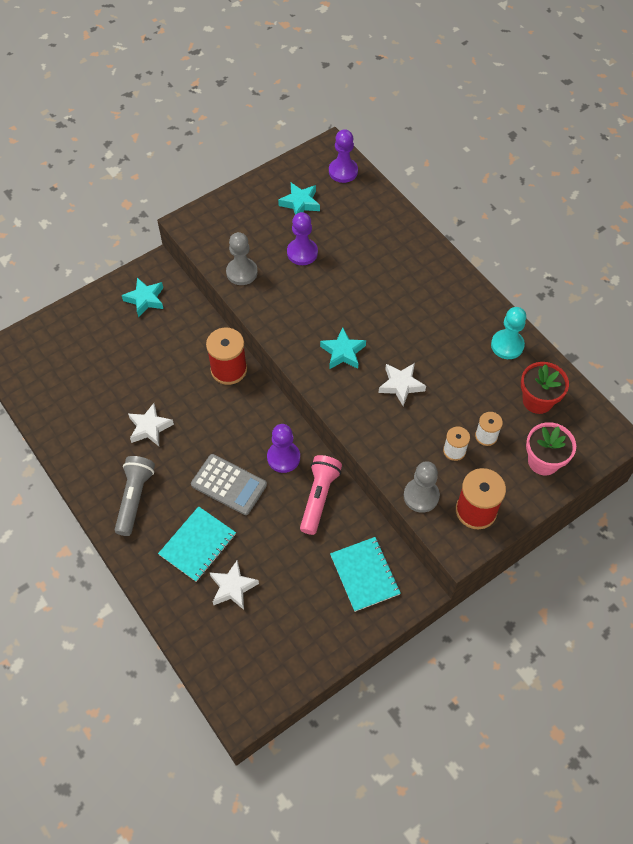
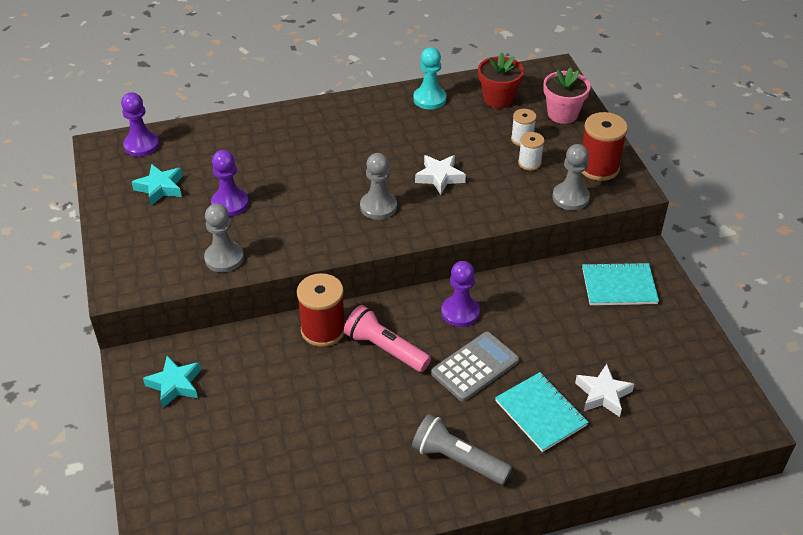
camera: 70 degrees left, 15 degrees down
(149, 428) = (366, 423): white star -> none
(319, 497) = (520, 297): pink flashlight -> pink flashlight (385, 349)
(343, 352) = (378, 207): turquoise star -> grey pawn

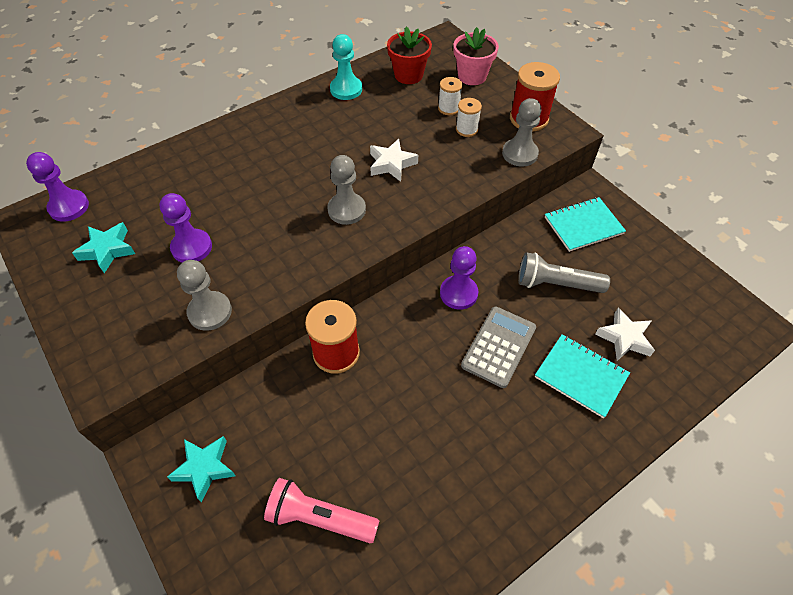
camera: 20 degrees left, 10 degrees up
(385, 349) = (406, 354): pink flashlight -> pink flashlight (320, 518)
(458, 460) = (530, 455): grey flashlight -> grey flashlight (556, 284)

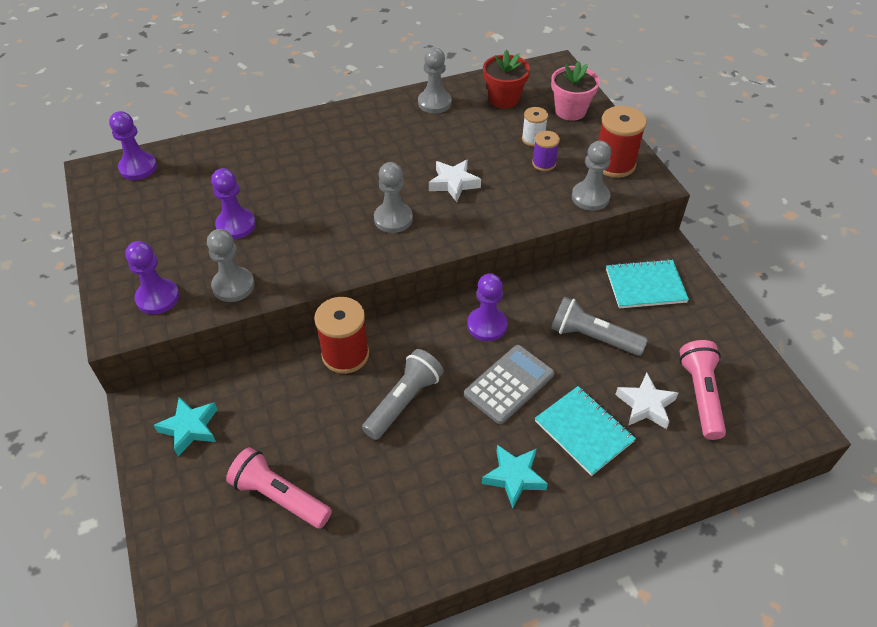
camera: 15 degrees right, 5 degrees down
(107, 250) = (160, 212): turquoise star -> turquoise star (514, 477)
(133, 342) = (158, 298): none -> purple pawn
(346, 89) = (434, 103): turquoise pawn -> grey pawn
(408, 387) = (403, 402): none -> grey flashlight
(466, 129) = (544, 163): white spool -> purple spool
(667, 317) = (701, 395): none -> pink flashlight

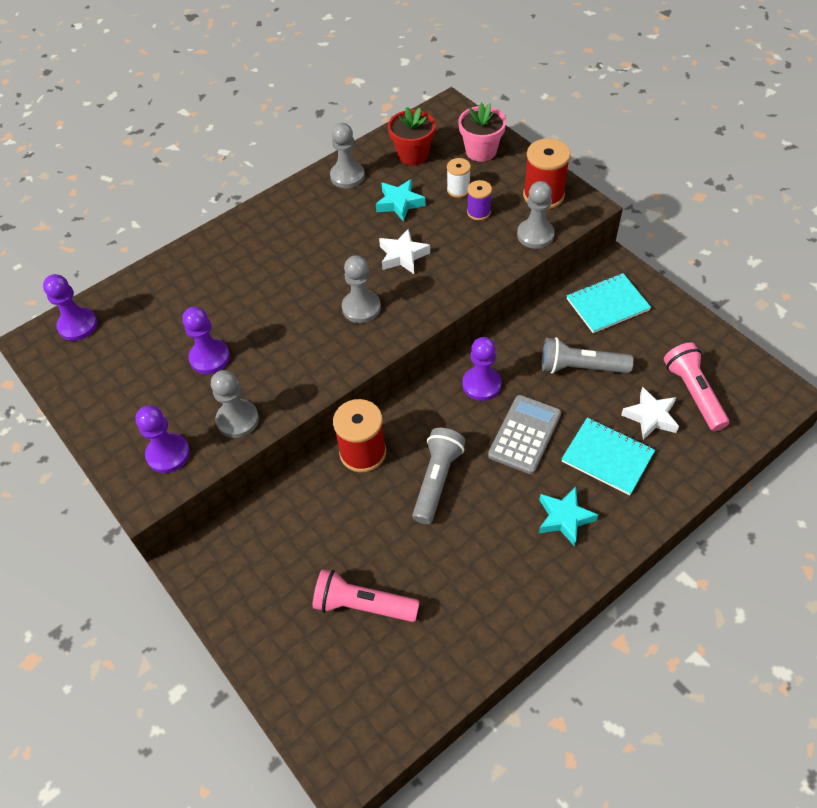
camera: 15 degrees left, 5 degrees up
(190, 428) = (247, 569): turquoise star -> turquoise star (399, 203)

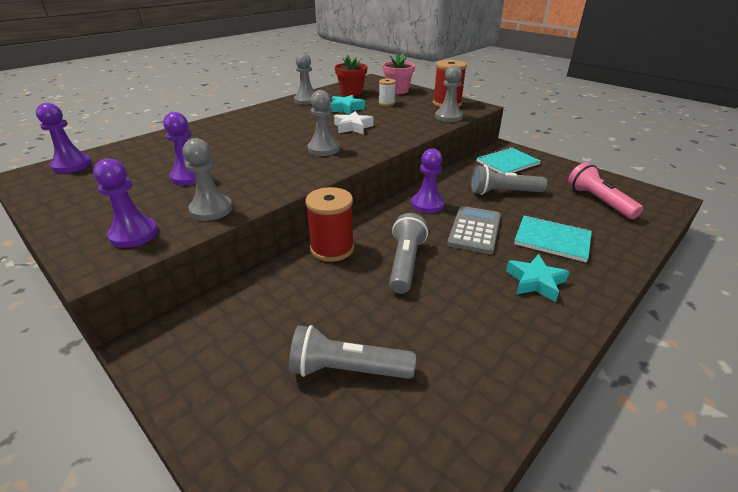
camera: 10 degrees left, 20 degrees down
(363, 605) = (347, 369): pink flashlight -> grey flashlight
(478, 212) = (404, 110): purple spool -> none
(650, 417) = (573, 215): white star -> none

